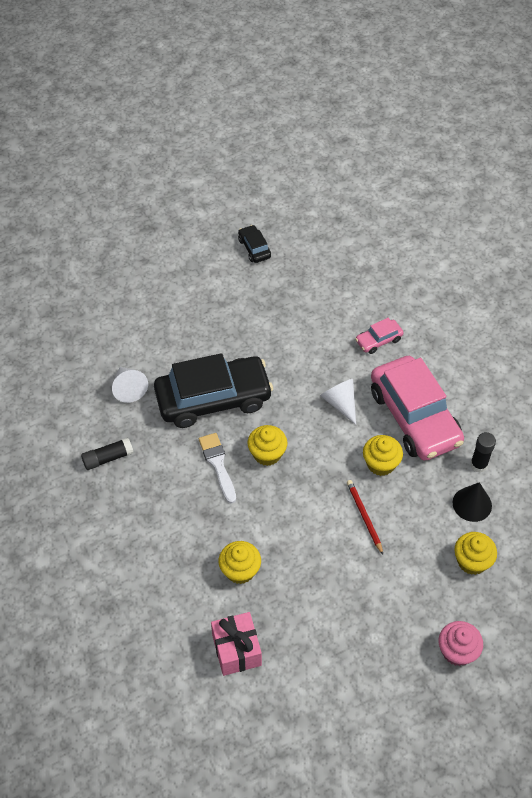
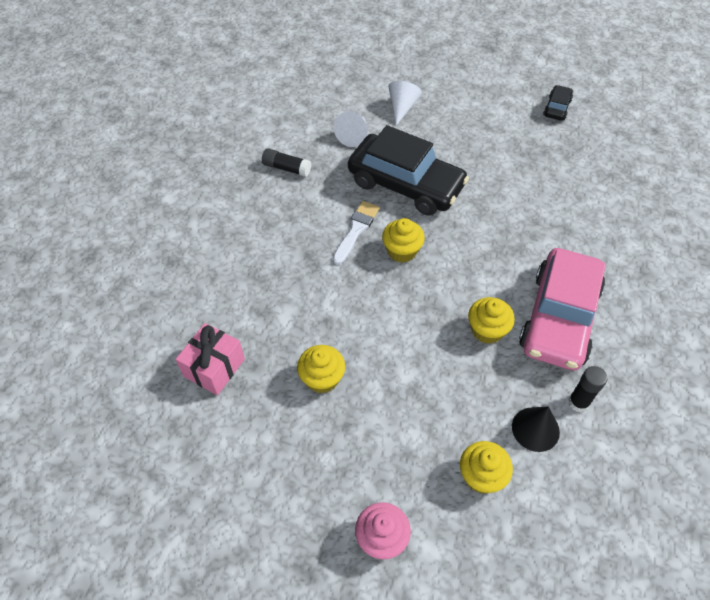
camera: 45 degrees right, 0 degrees up
(240, 570) = (284, 314): yellow cupcake -> yellow cupcake (322, 378)
(340, 403) = (504, 260): white cone -> white cone (402, 108)
(364, 517) = (426, 358): red pencil -> none
(378, 340) = (591, 238): pink car -> none

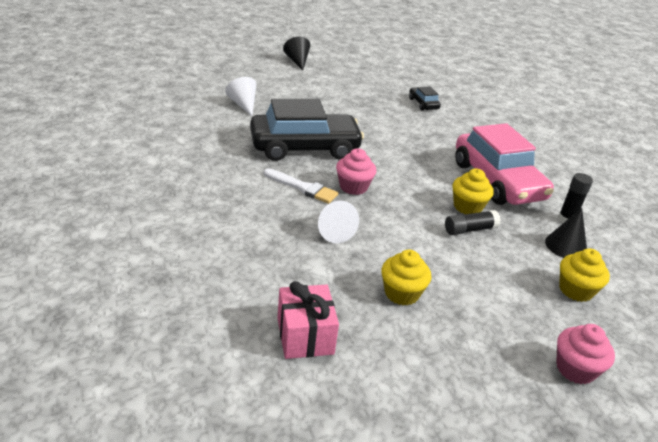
camera: 45 degrees left, 20 degrees down
(286, 168) = (193, 170): black glue stick -> black glue stick (469, 229)
(354, 135) = (226, 132): white cone -> white cone (333, 231)
(356, 230) = (303, 188): white brush -> white brush turned 135 degrees clockwise
(401, 251) = (353, 187): yellow cupcake -> pink cupcake
(517, 67) = (297, 61): none -> black cone
(557, 108) = (350, 75): black car -> black car (423, 104)

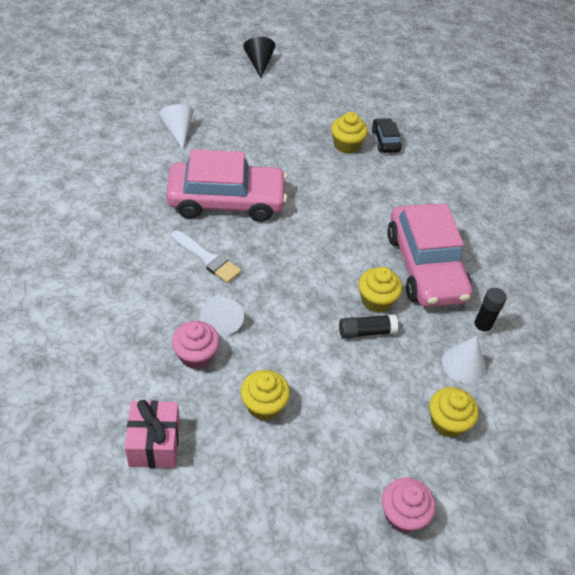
camera: 10 degrees right, 15 degrees up
(304, 147) = (226, 201): black car -> pink car
(353, 187) = (261, 262): pink cupcake -> pink cupcake (196, 355)
(392, 107) = (346, 145): none -> yellow cupcake
(566, 246) = (463, 364): black cone -> white cone

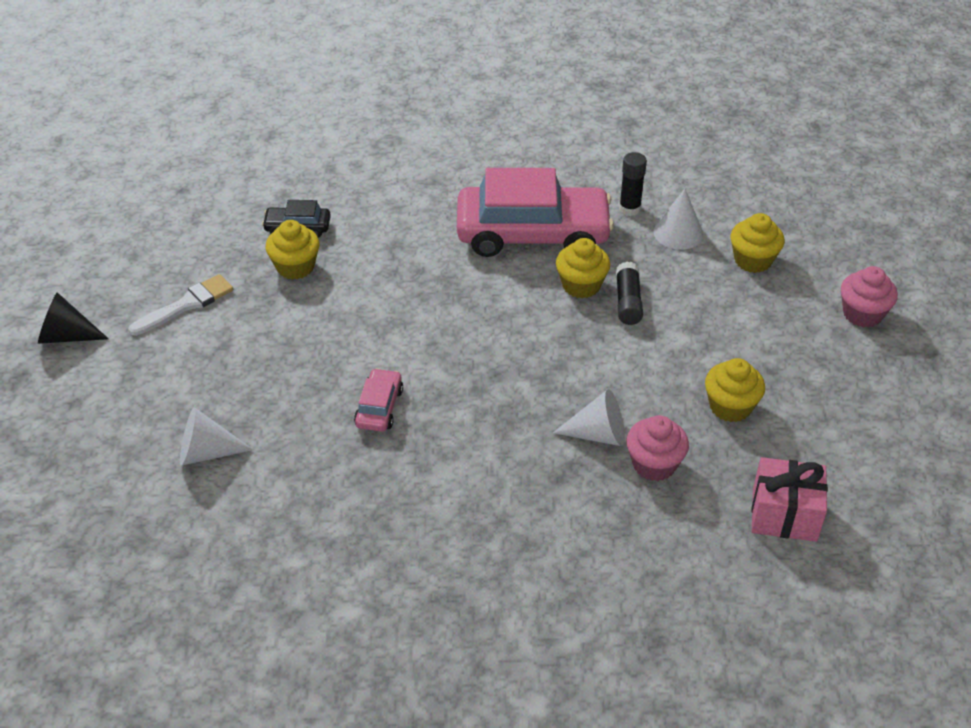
camera: 75 degrees left, 5 degrees down
(207, 258) = (489, 438): white brush -> white brush (186, 305)
(226, 201) = (379, 407): pink car -> pink car, size x0.43

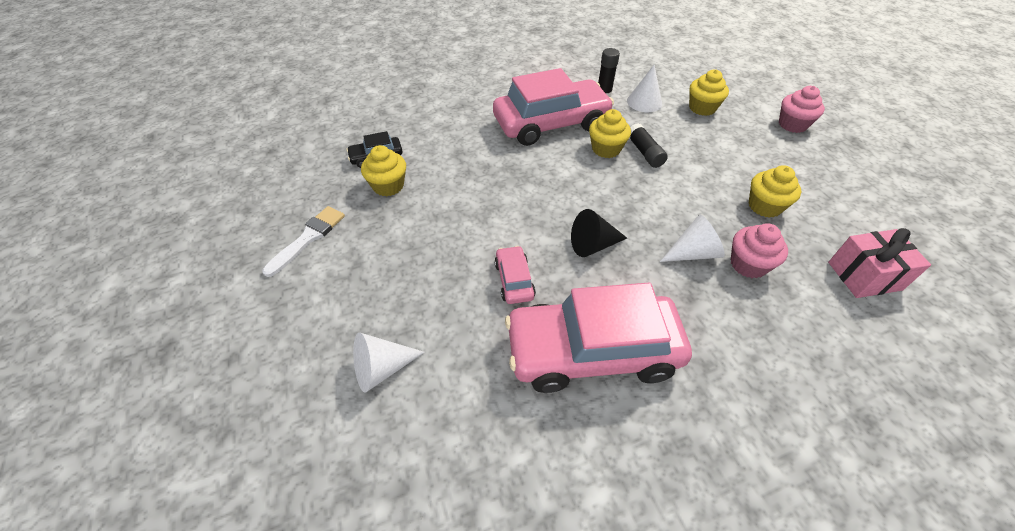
camera: 20 degrees left, 5 degrees up
(67, 336) = (204, 294): black cone -> black cone (593, 245)
(419, 497) = (592, 351): none -> pink car

